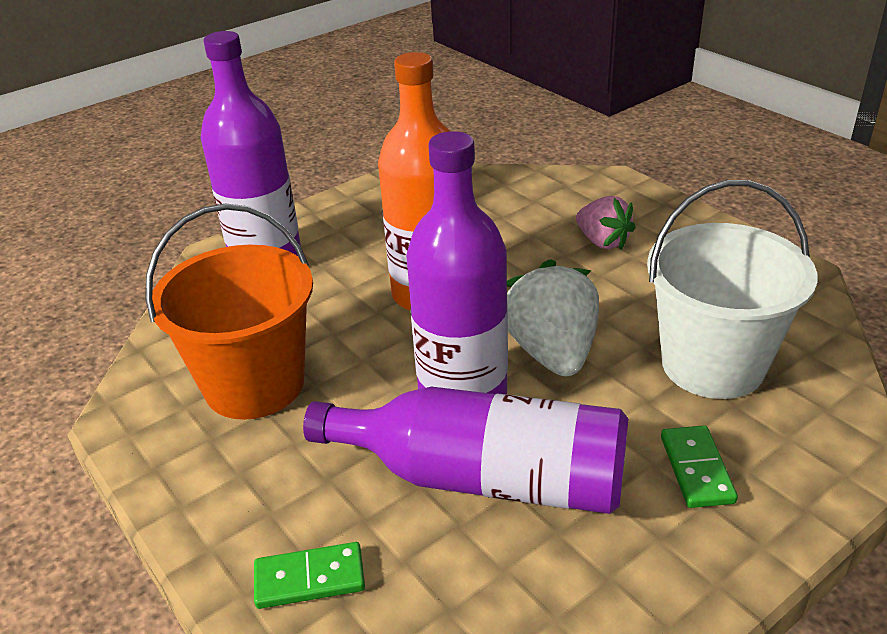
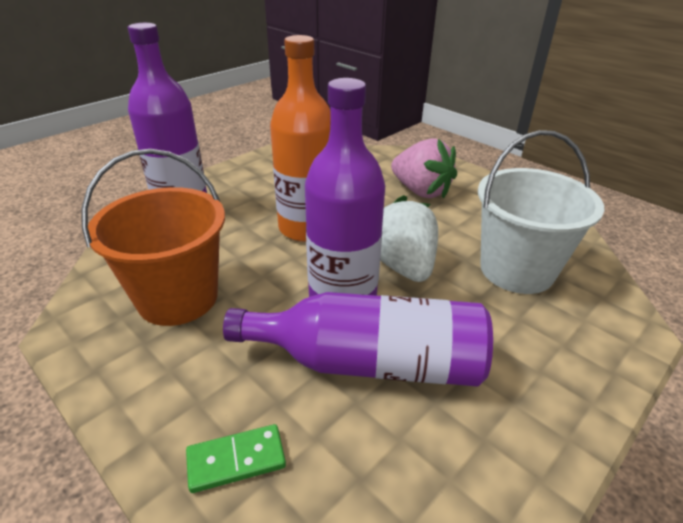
camera: 10 degrees left, 0 degrees up
(602, 241) = (421, 191): pink strawberry -> pink strawberry, size x1.57
(696, 469) = (527, 346): green domino -> none

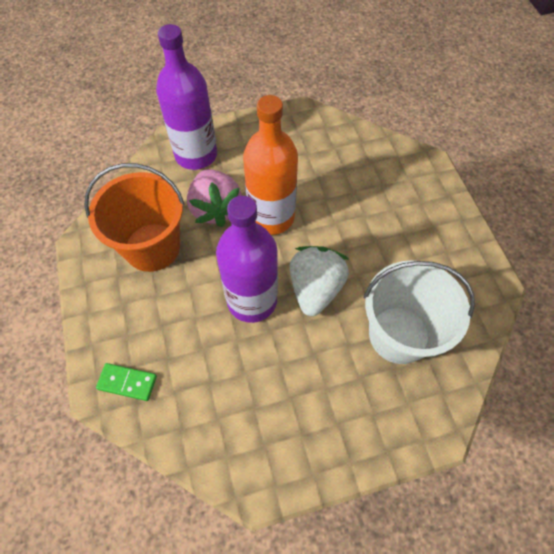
camera: 30 degrees right, 25 degrees up
(370, 362) = (236, 359): purple bottle -> none
(421, 191) = (392, 213): pink strawberry -> pink strawberry (215, 208)

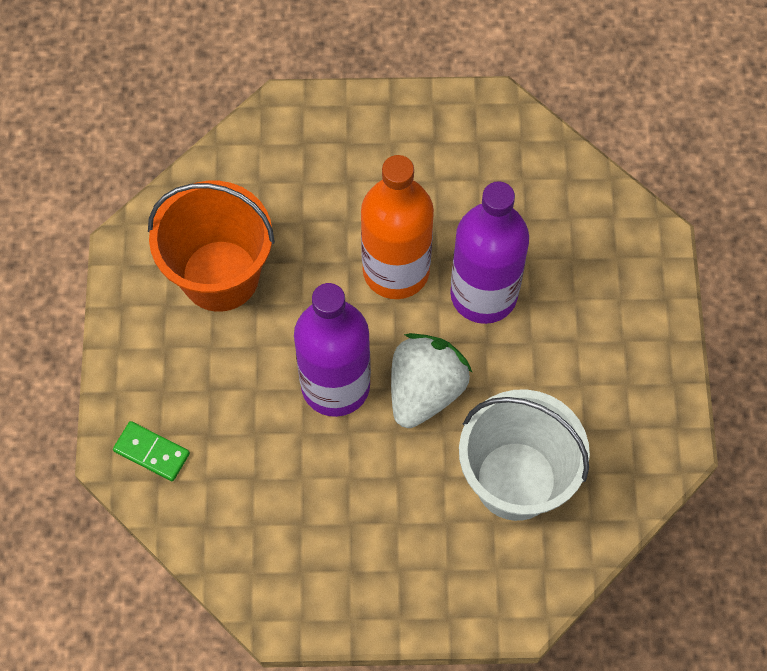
camera: 15 degrees right, 5 degrees up
(196, 155) = (313, 144): purple bottle -> purple bottle (483, 294)
(215, 208) = (320, 238): pink strawberry -> none

